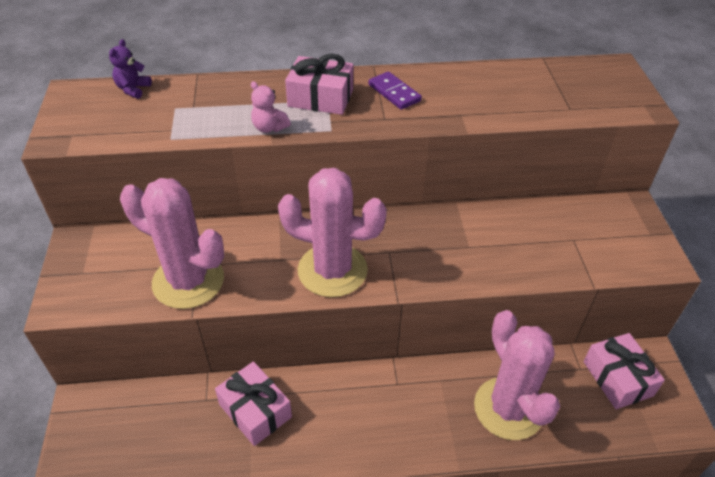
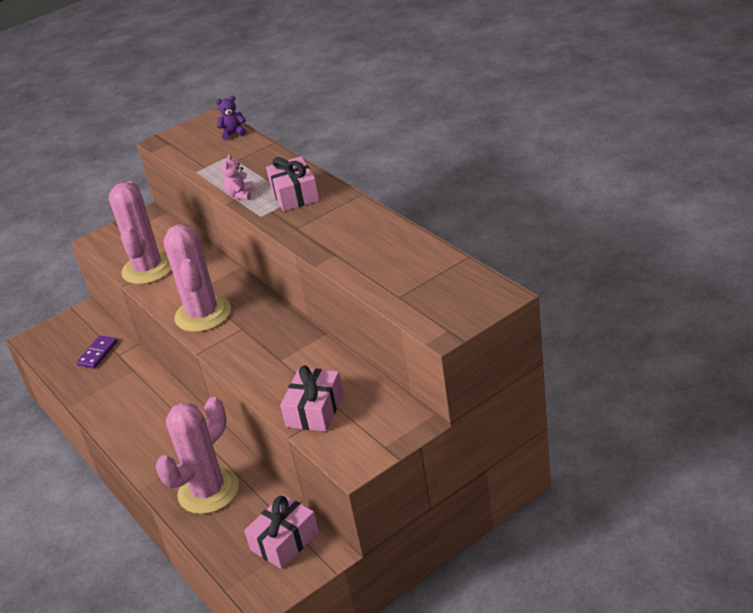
camera: 65 degrees right, 10 degrees down
(255, 411) = (124, 378): pink gift -> pink gift (314, 410)
(394, 93) = (334, 217): purple domino -> purple domino (98, 354)

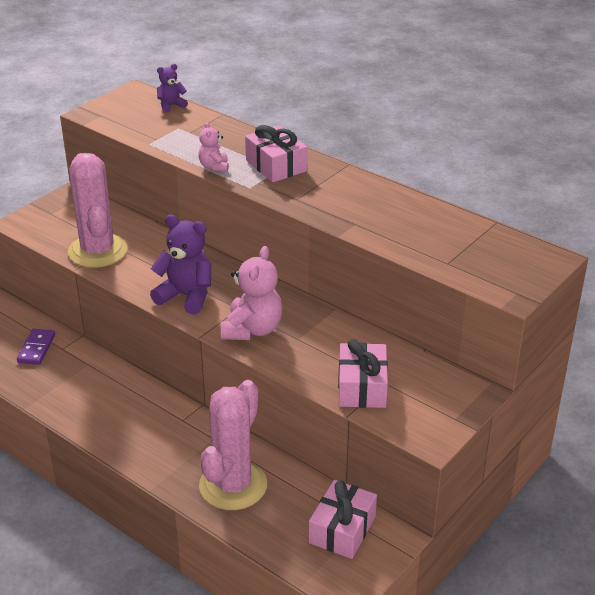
camera: 20 degrees left, 0 degrees up
(203, 314) = (186, 296): pink cactus -> purple teddy bear
(244, 349) = (252, 329): none -> pink teddy bear

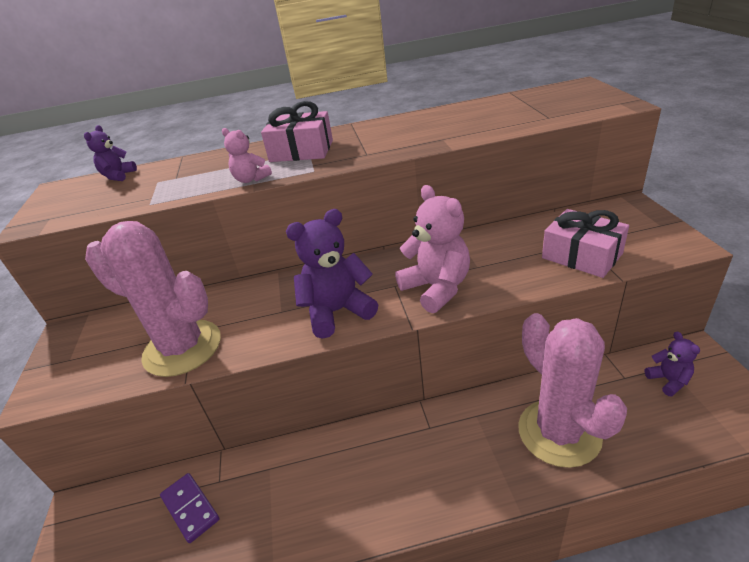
camera: 45 degrees left, 0 degrees up
(342, 529) = (668, 380): pink gift -> purple teddy bear

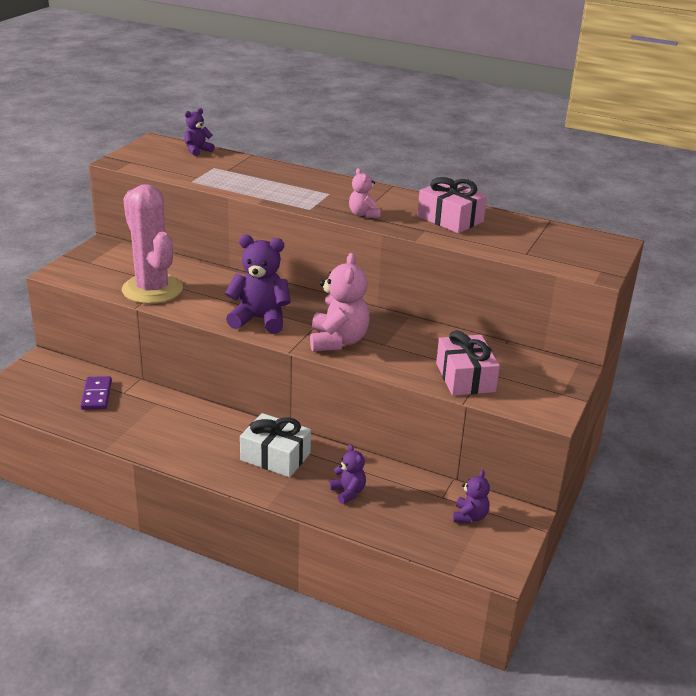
camera: 30 degrees right, 5 degrees down
(251, 179) = (266, 195): pink teddy bear -> pink teddy bear (363, 214)
(301, 151) = (325, 191): pink gift -> pink gift (450, 219)
(452, 443) = (275, 456): none -> white gift
(559, 432) = (348, 492): pink cactus -> purple teddy bear

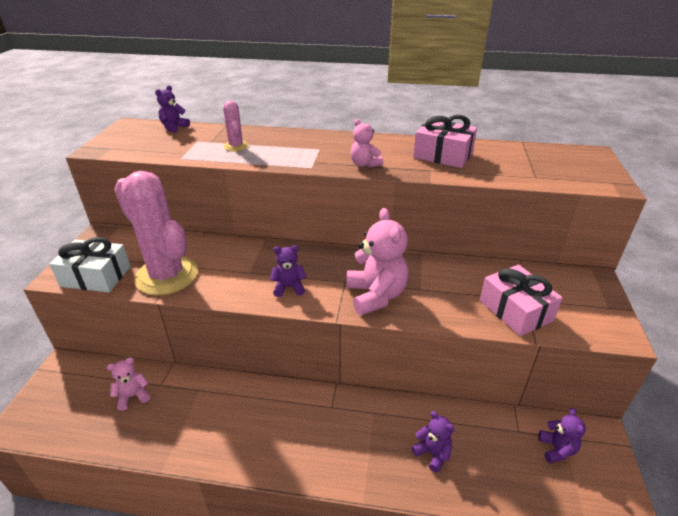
camera: 15 degrees left, 5 degrees up
(96, 395) = (133, 396): purple domino -> pink teddy bear
(249, 178) = (236, 146): none -> pink cactus
(260, 319) = (289, 287): purple teddy bear -> purple teddy bear, size x0.54
(275, 456) = (342, 426): white gift -> white gift (96, 276)

